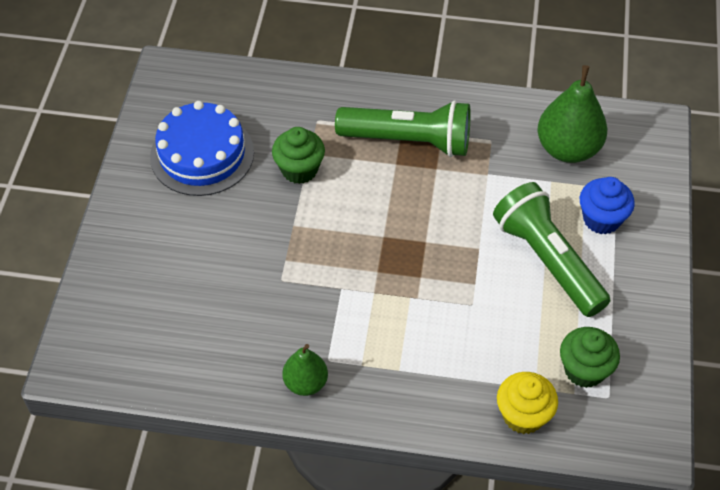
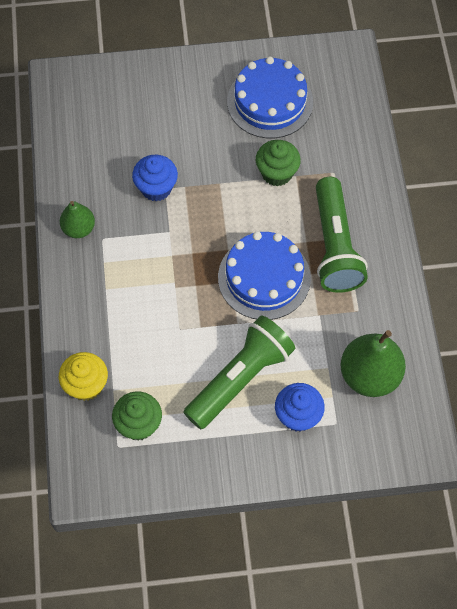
camera: 75 degrees right, 10 degrees up
(277, 289) = (156, 188): none -> blue cupcake
(429, 211) = (264, 277): none -> blue cake

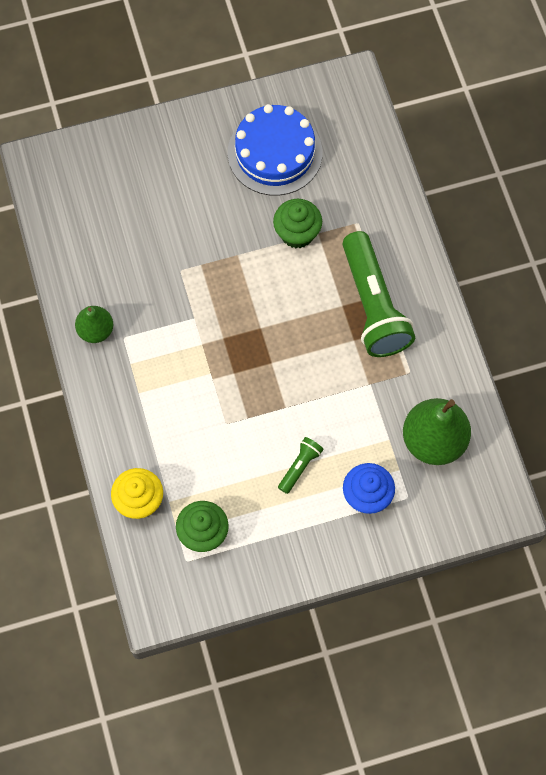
camera: 10 degrees left, 5 degrees up
(156, 188) = (170, 271): blue cupcake -> none
(240, 379) = (300, 467): green flashlight -> green flashlight, size x0.44
(264, 277) = (304, 352): blue cake -> none

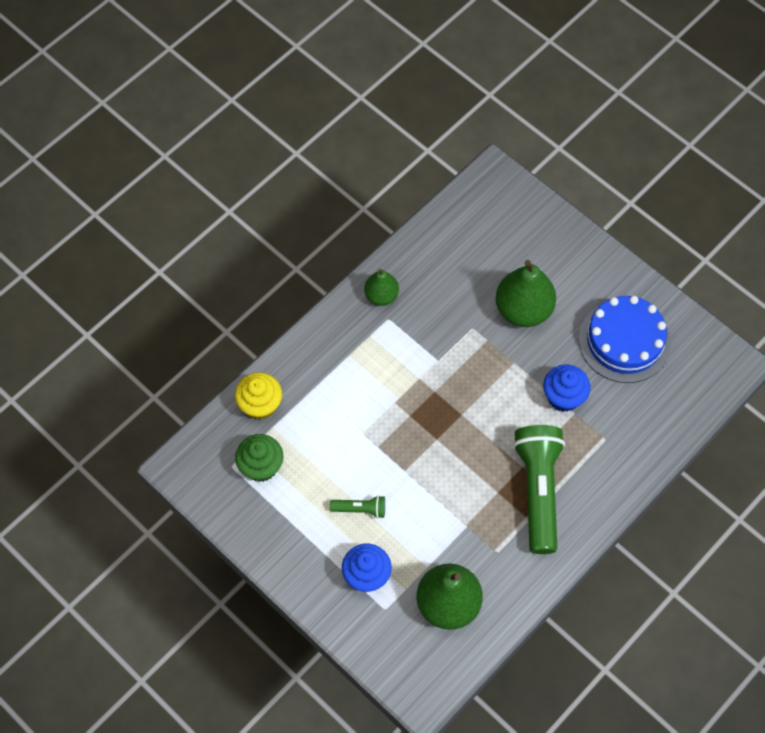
camera: 60 degrees right, 5 degrees down
(190, 217) = (523, 310): none -> green pear
(297, 233) = (563, 397): green cupcake -> blue cupcake
(373, 305) = (538, 491): green flashlight -> green flashlight turned 135 degrees clockwise

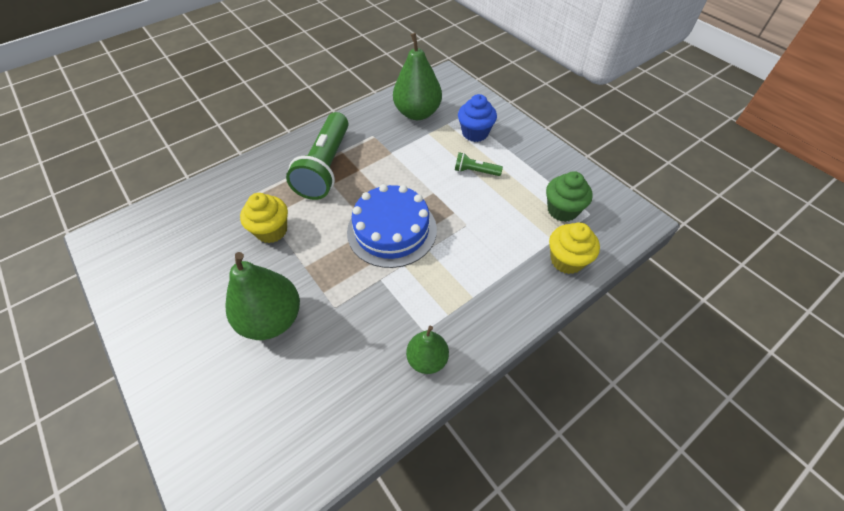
camera: 170 degrees left, 10 degrees down
(563, 397) = (271, 231): blue cupcake -> yellow cupcake
(624, 341) = (186, 272): blue cake -> blue cake (392, 230)

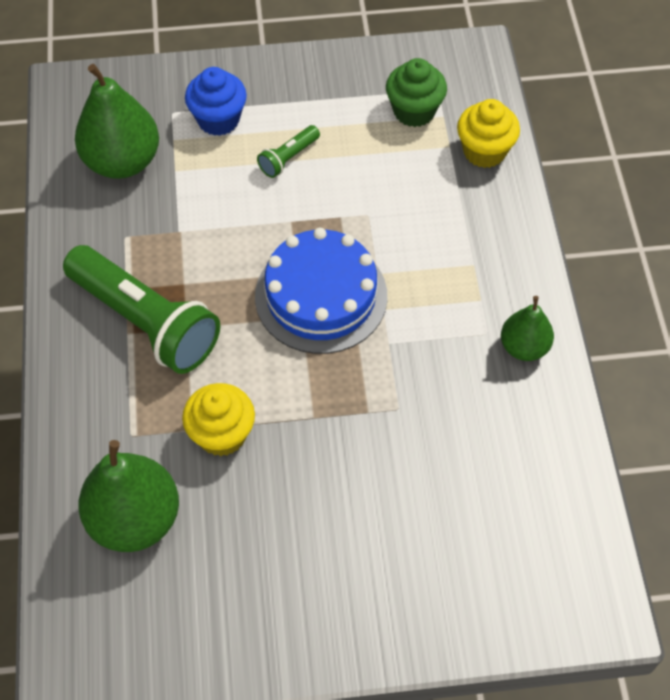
camera: 60 degrees left, 5 degrees up
(272, 319) = (372, 483): green pear -> green pear (135, 519)

